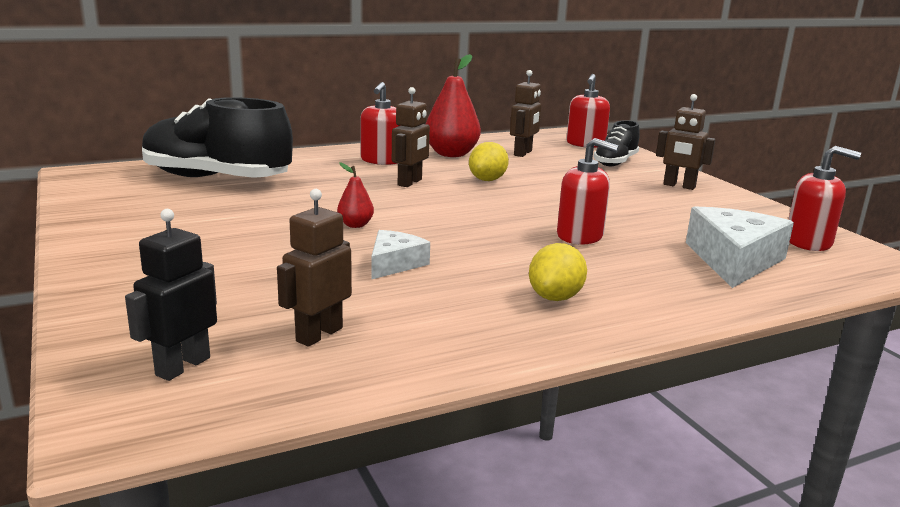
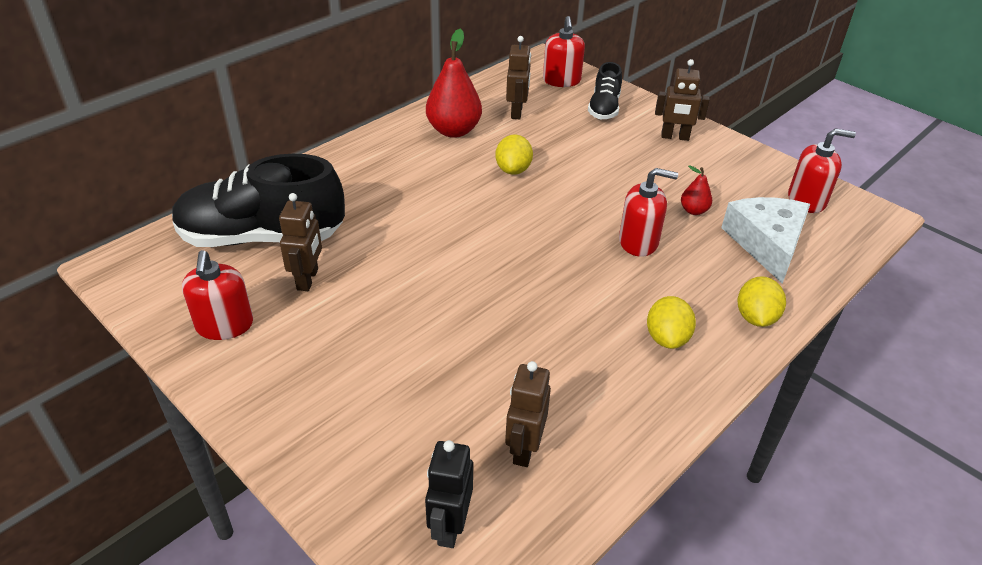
camera: 20 degrees left, 20 degrees up
(355, 225) = (447, 280): red pear -> red pear (693, 210)
(382, 160) = (397, 159): red soap dispenser -> red soap dispenser (224, 325)
(394, 263) = (518, 330): white cheese -> none
(410, 182) = (448, 193): brown robot -> brown robot (308, 279)
(677, 303) = (755, 317): none -> yellow lemon

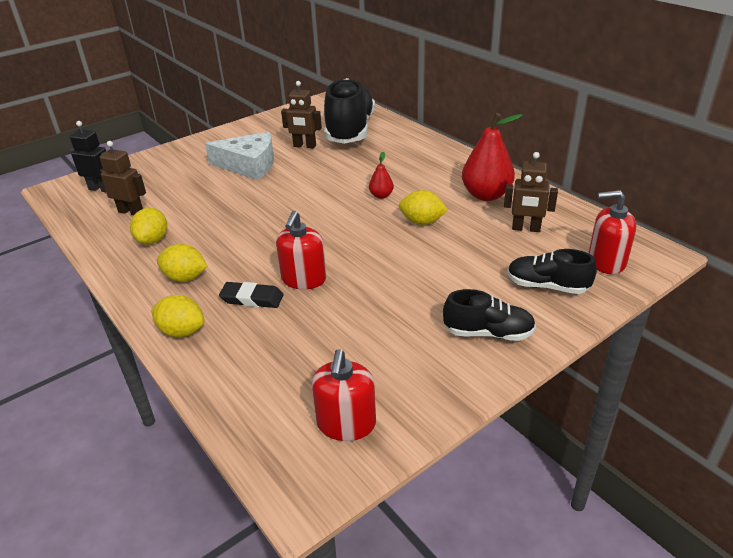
camera: 100 degrees right, 5 degrees down
(224, 325) = (274, 127): red soap dispenser -> none
(596, 395) = (153, 240): none -> yellow lemon
(675, 137) = (488, 333): brown robot -> black shoe
(683, 274) = (252, 298): none -> black eraser
(693, 210) = (343, 322): red pear -> red pear (381, 195)
(766, 243) = (277, 365): white cheese -> white cheese (249, 165)

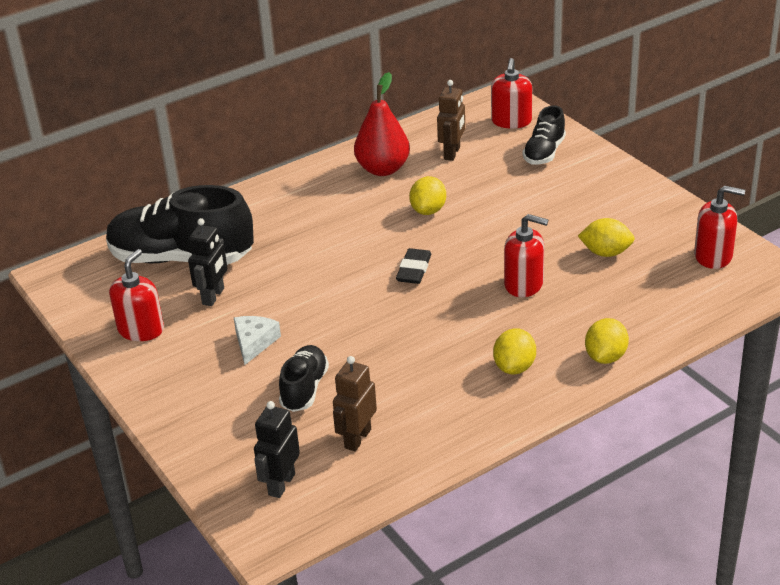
camera: 85 degrees left, 0 degrees up
(153, 240) = (432, 405): yellow lemon -> yellow lemon (605, 253)
(249, 165) = (254, 342): white cheese -> white cheese, size x0.58
(252, 298) = (554, 316): black eraser -> black eraser (414, 270)
(272, 129) = (141, 329): none -> red soap dispenser
(304, 146) = (213, 296): brown robot -> black robot
(381, 195) = (367, 235): red pear -> none
(488, 333) = (606, 186): black shoe -> black shoe (304, 389)

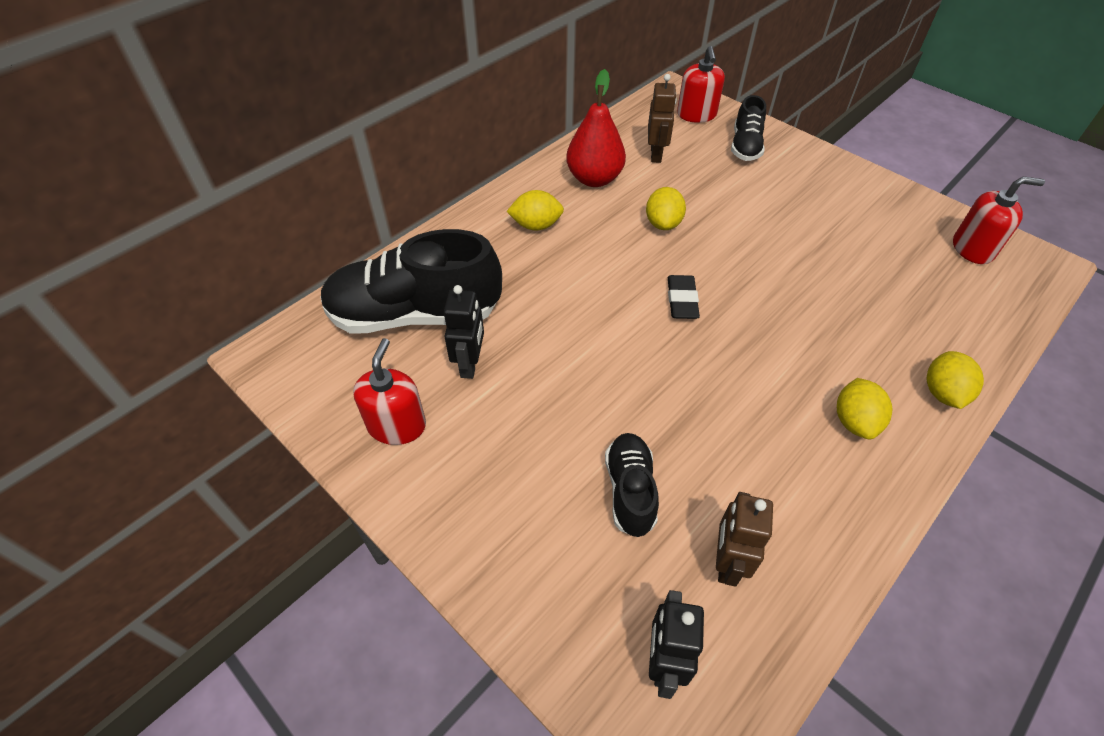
camera: 15 degrees left, 15 degrees up
(254, 342) = (542, 426): white cheese -> none
(524, 284) = (806, 305): red soap dispenser -> none
(605, 253) = (867, 256): yellow lemon -> yellow lemon (536, 225)

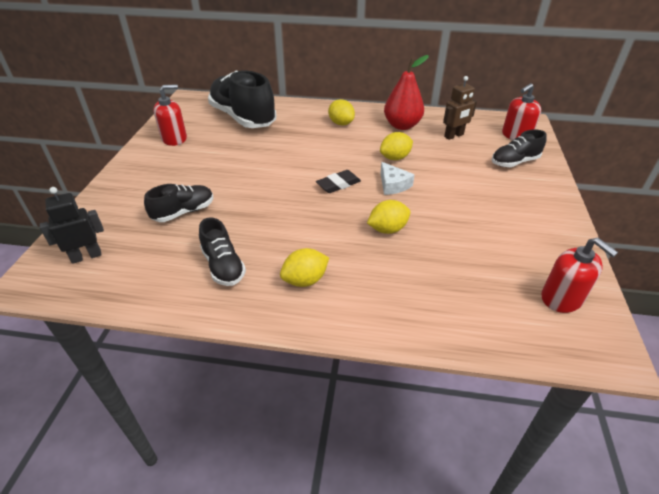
camera: 55 degrees right, 10 degrees down
(470, 364) = (226, 141): black robot -> none
(719, 255) = (393, 185): none -> white cheese
(726, 562) = (158, 259): brown robot -> none
(785, 492) = (223, 266): none -> black shoe
(943, 393) = (373, 317): yellow lemon -> yellow lemon (387, 229)

